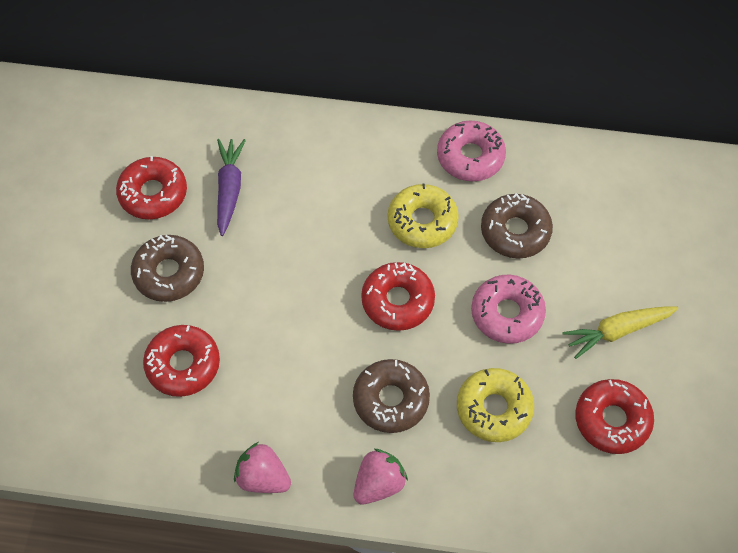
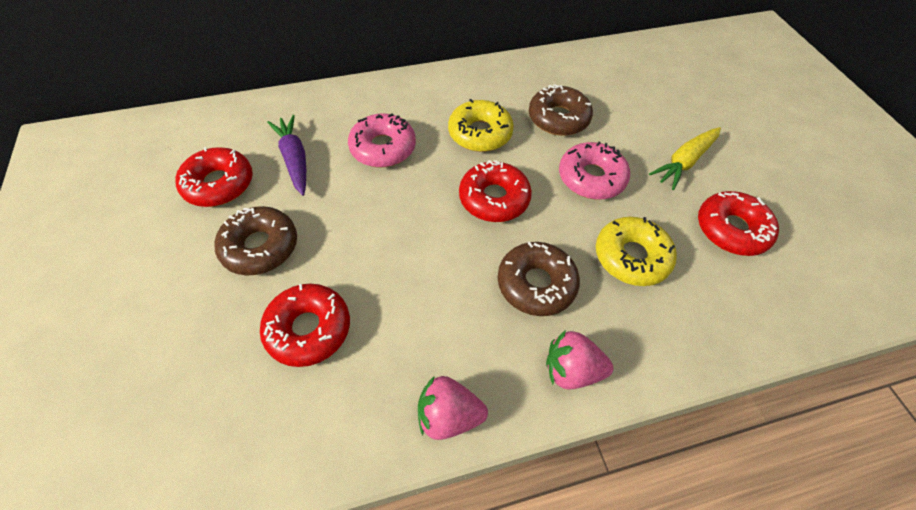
camera: 25 degrees left, 5 degrees down
(379, 484) = (571, 370): pink strawberry -> pink strawberry turned 105 degrees counterclockwise
(470, 157) = (491, 80): pink donut -> pink donut (383, 148)

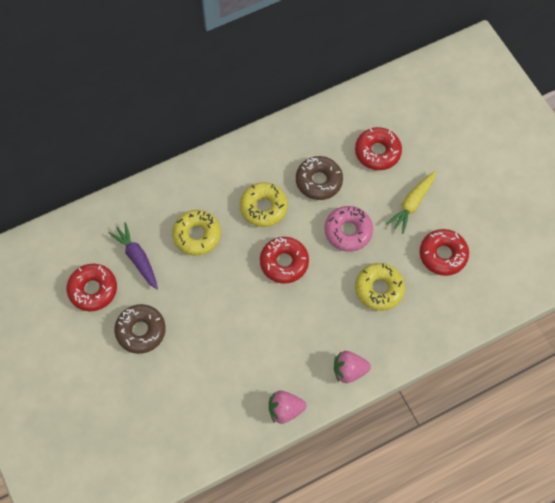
camera: 10 degrees left, 10 degrees up
(308, 329) = (191, 378): red donut -> red donut (377, 152)
(383, 148) = (197, 235): pink donut -> yellow donut
(536, 284) = (321, 320): brown donut -> none

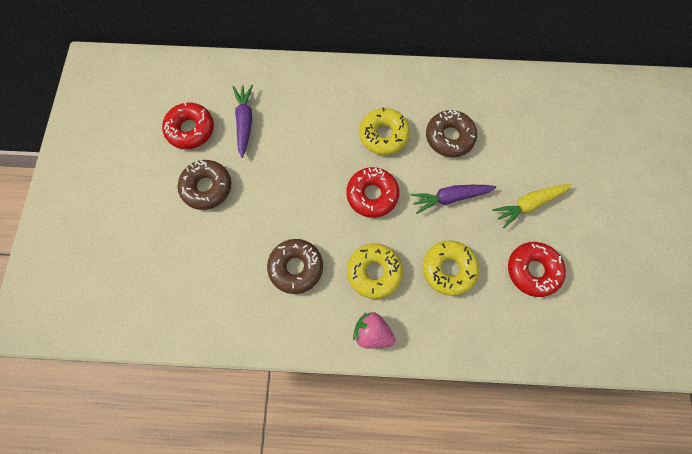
camera: 30 degrees right, 5 degrees up
(197, 235) = (308, 129): yellow donut -> yellow donut (374, 272)
(258, 354) = (296, 267): none -> brown donut
(285, 410) = (288, 336): pink strawberry -> none
(348, 231) = (450, 198): pink donut -> purple carrot
(377, 152) = (522, 138): red donut -> none

